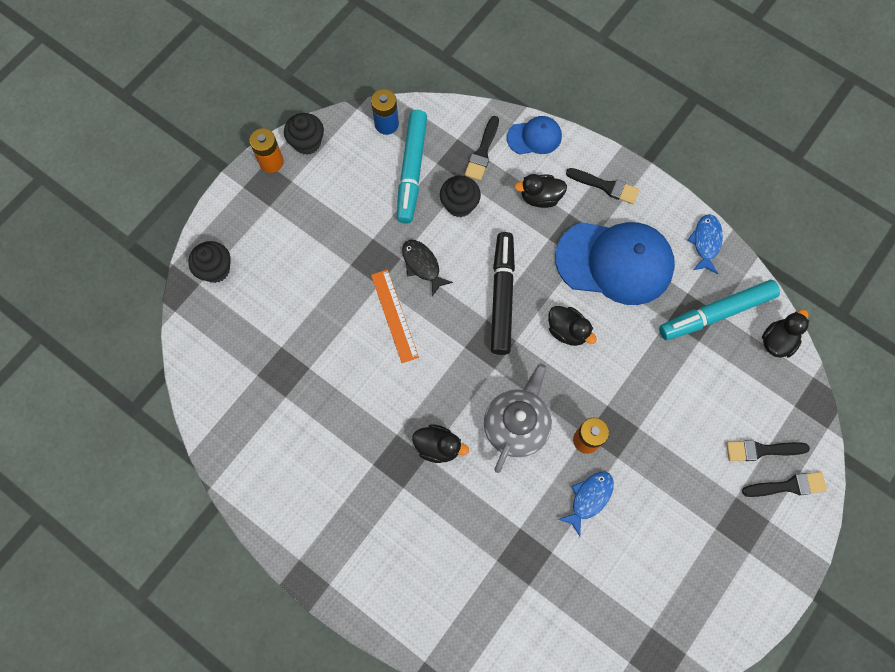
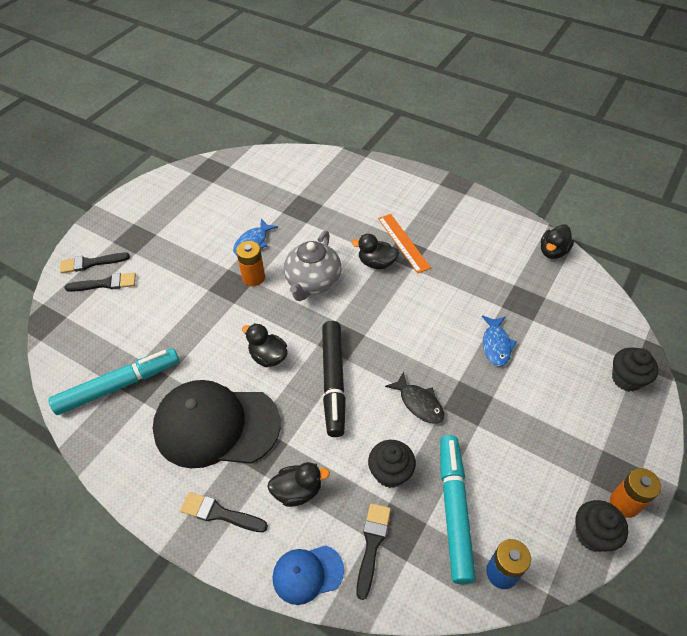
camera: 175 degrees right, 20 degrees down
(394, 315) = (436, 354): orange ruler -> orange ruler (403, 242)
(615, 262) = (216, 426): blue cap -> black cap
(706, 242) = (113, 457): blue fish -> blue fish (496, 345)
(777, 341) = (64, 366): black duck -> black duck (552, 251)

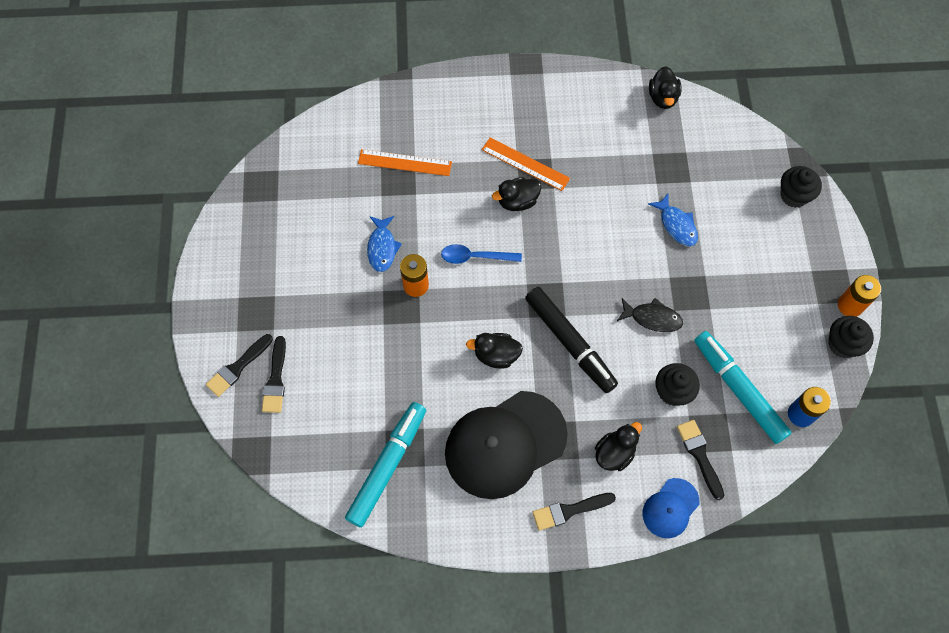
camera: 35 degrees left, 15 degrees up
(105, 284) = (275, 379): black brush -> black brush turned 135 degrees clockwise
(313, 282) = (475, 257): grey teapot -> blue spoon
(316, 201) = (404, 163): none -> orange ruler

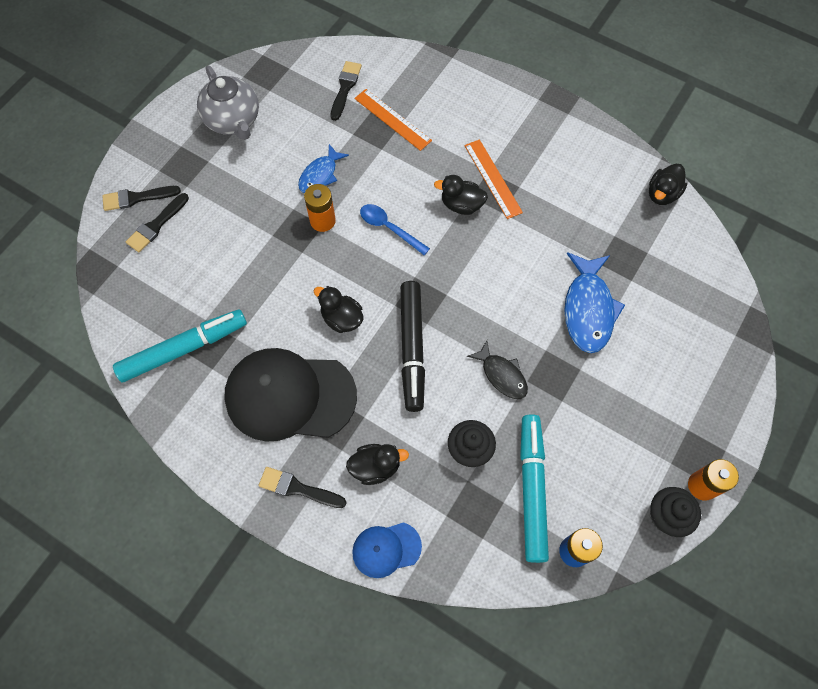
camera: 35 degrees right, 0 degrees up
(267, 246) = (233, 121): none -> grey teapot
(676, 225) = (588, 309): blue fish -> blue fish, size x1.64
(699, 455) = (449, 522): black brush -> black brush (345, 88)
(794, 195) = (723, 352): black cupcake -> none

